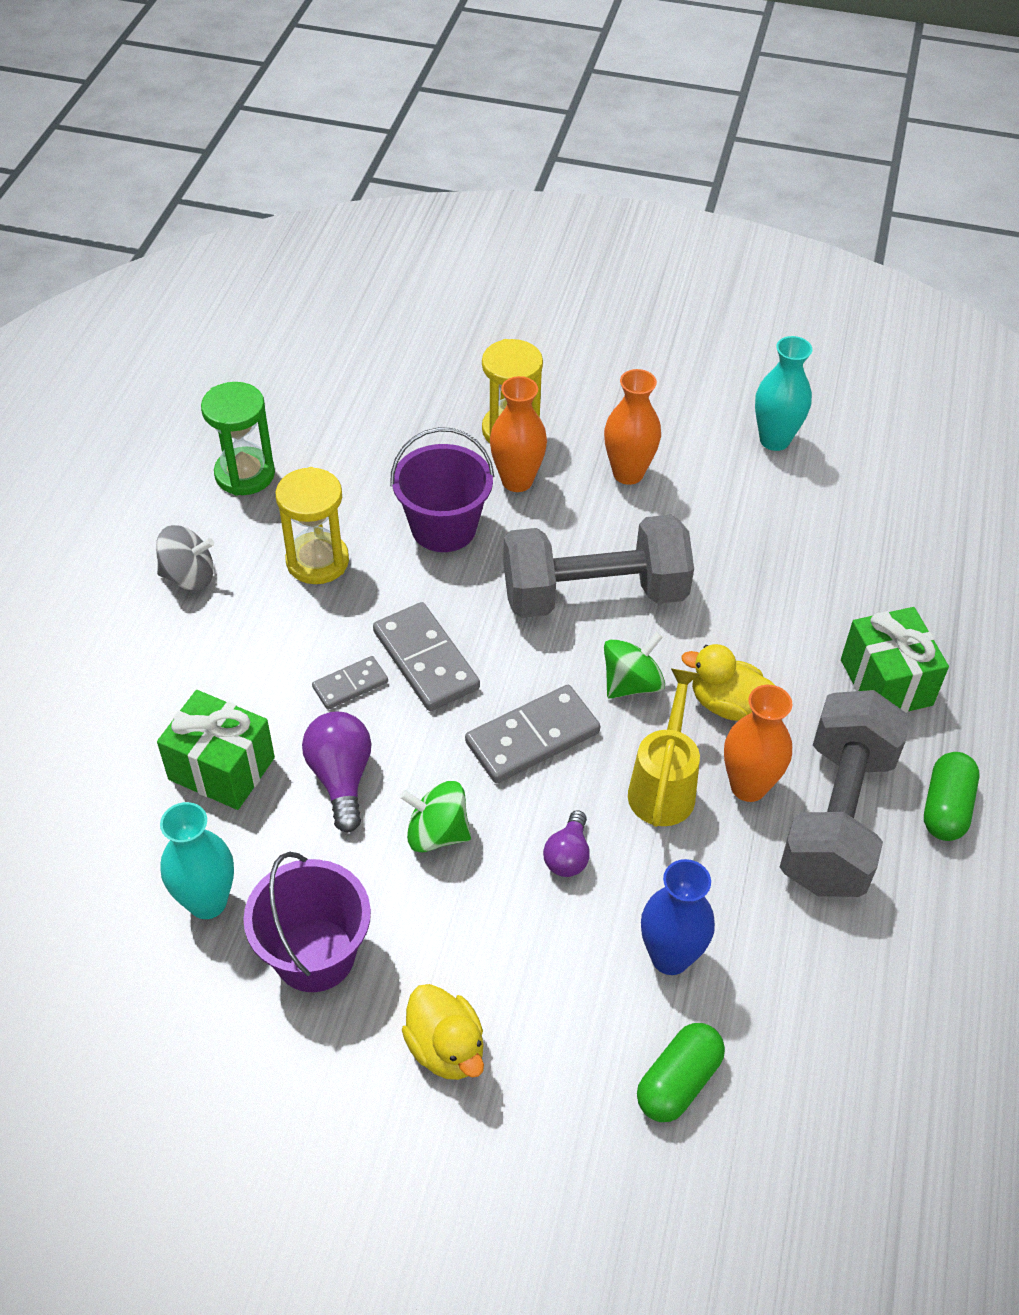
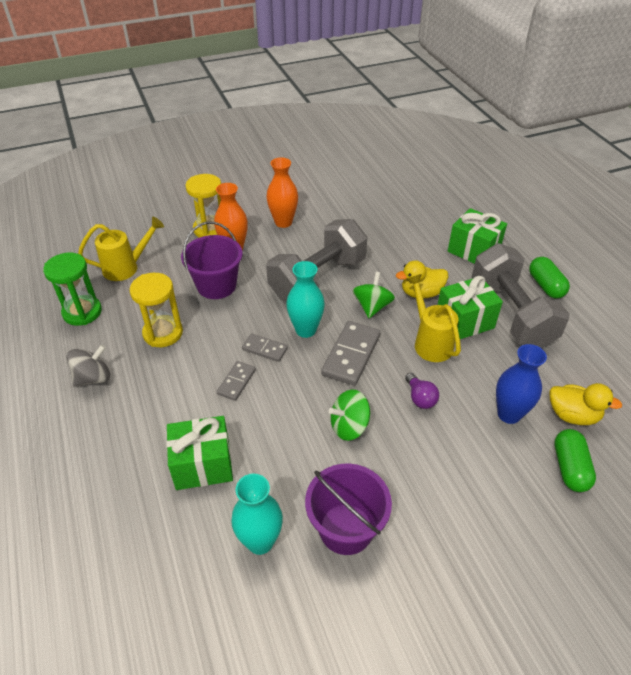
camera: 35 degrees left, 5 degrees down
(341, 778) = (274, 430): purple light bulb -> none
(349, 435) = (126, 268): none -> yellow watering can
(425, 660) = (265, 349): grey domino -> grey domino, size x0.57
(446, 1048) = (456, 529): yellow duck -> yellow duck (572, 415)
(748, 786) = (464, 321): orange vase -> green gift
(774, 440) = (334, 182): turquoise vase -> turquoise vase (305, 330)

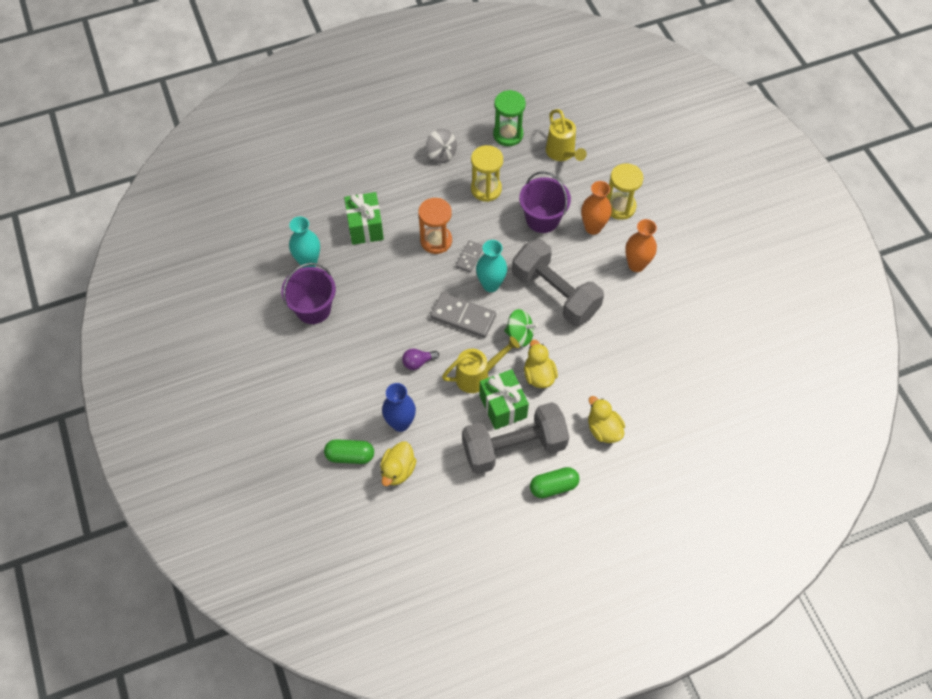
camera: 90 degrees right, 15 degrees up
(236, 382) = (436, 241): grey domino -> orange hourglass
(349, 426) = (393, 313): green spinning top -> none
(473, 251) = (603, 429): green gift -> yellow duck

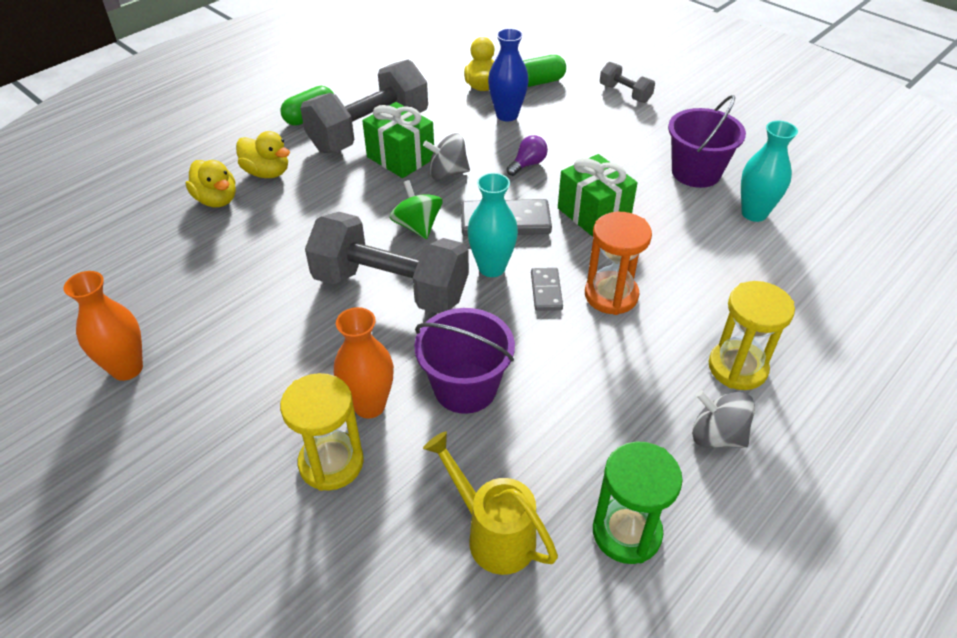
camera: 155 degrees right, 15 degrees down
(294, 411) = (625, 93): none -> grey dumbbell
(365, 227) = (726, 277): green gift -> green gift (593, 214)
(477, 376) = (447, 173): yellow watering can -> grey spinning top
(486, 189) = (592, 402): yellow hourglass -> yellow hourglass (737, 368)
(519, 335) = (417, 226): green spinning top -> green spinning top turned 75 degrees clockwise
(539, 375) = (370, 195): yellow duck -> yellow duck (217, 200)
(636, 265) = (272, 371): orange vase -> orange vase (127, 368)

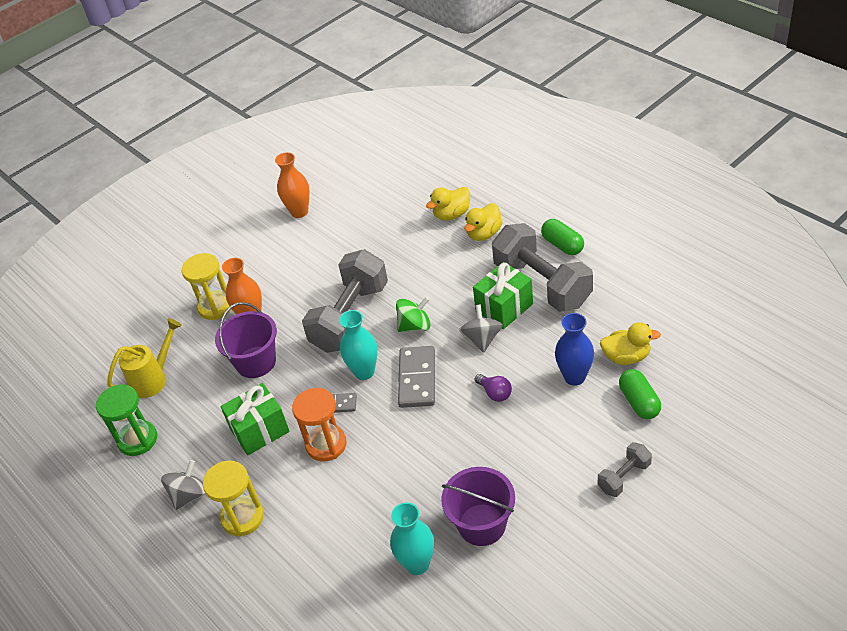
camera: 100 degrees right, 0 degrees up
(593, 214) = (423, 438): green gift -> green gift (260, 430)

